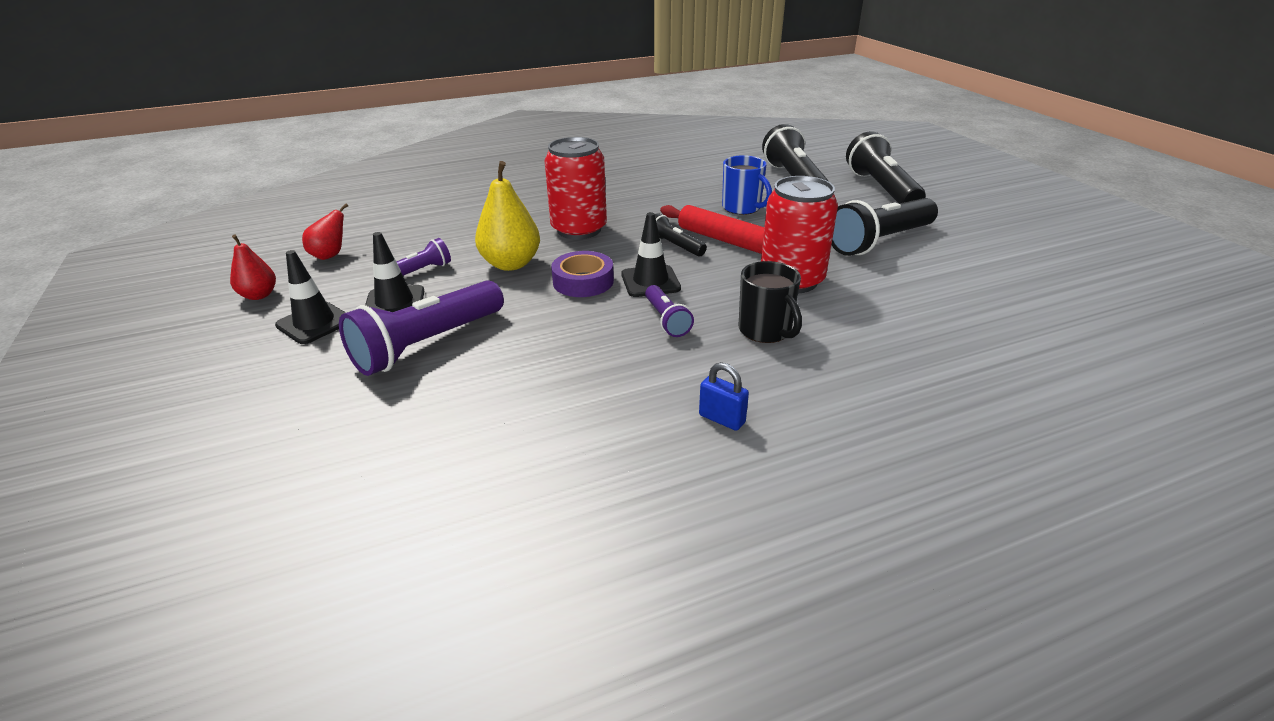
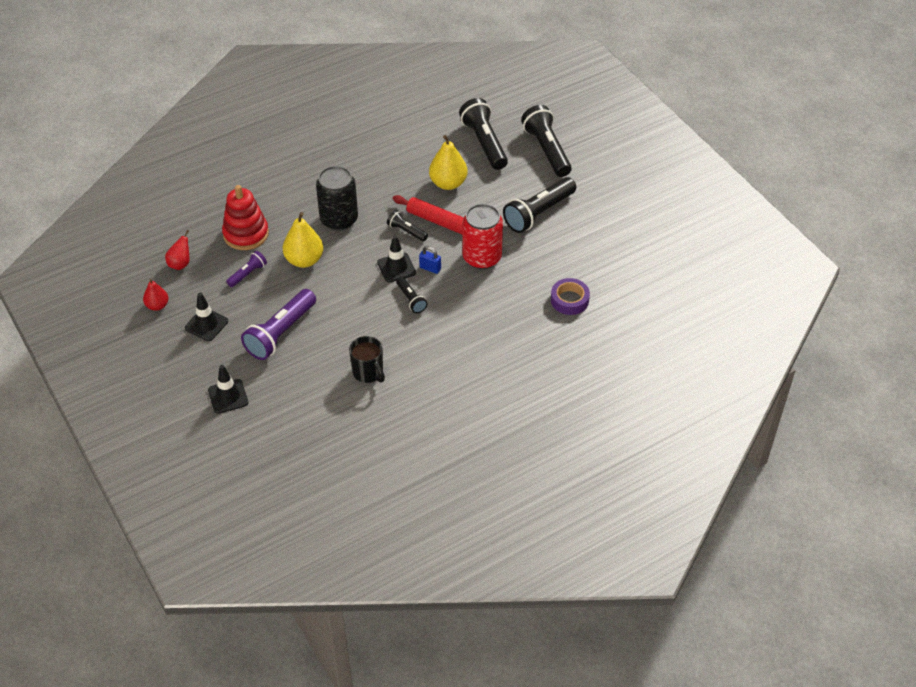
camera: 10 degrees left, 15 degrees up
(394, 303) = (246, 303): black traffic cone -> black traffic cone (228, 396)
(442, 234) = (246, 234): none -> red stacking toy
(579, 229) = (339, 219): red can -> black can
(583, 281) = (355, 272): purple tape -> purple tape (569, 300)
(666, 320) = (411, 299): purple flashlight -> black flashlight
(722, 419) = (447, 364): blue padlock -> blue padlock (430, 268)
(742, 208) = (448, 183): blue mug -> yellow pear
(765, 331) = (467, 302): black mug -> black mug (368, 372)

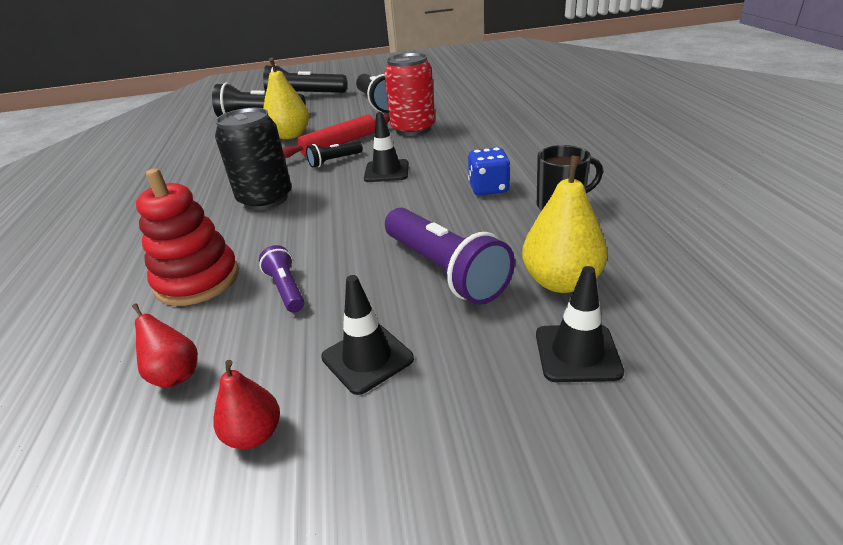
camera: 65 degrees left, 15 degrees down
(304, 260) = (310, 232): yellow pear -> yellow pear (561, 282)
(383, 330) = (488, 188): none -> blue dice
(411, 299) = (446, 168): black flashlight -> none
(430, 268) = (405, 154): blue padlock -> none
(569, 300) = (500, 101): purple tape -> none

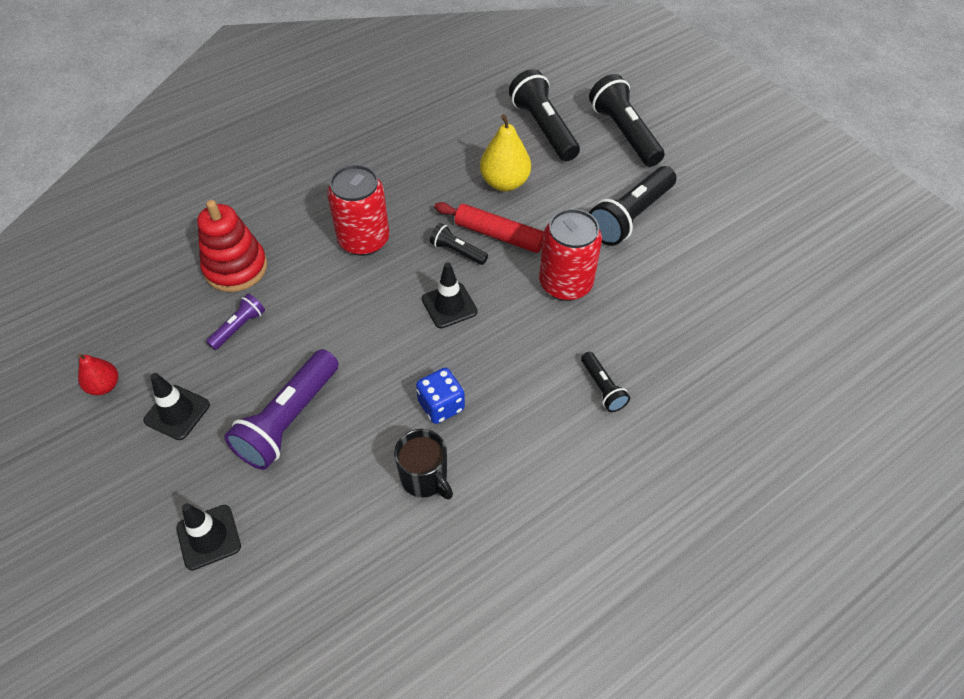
camera: 60 degrees right, 20 degrees up
(175, 375) = (141, 318): red pear -> none
(265, 199) = (364, 240): black can -> red can
(517, 130) = (602, 388): none -> black flashlight
(561, 282) = (293, 507): yellow pear -> none

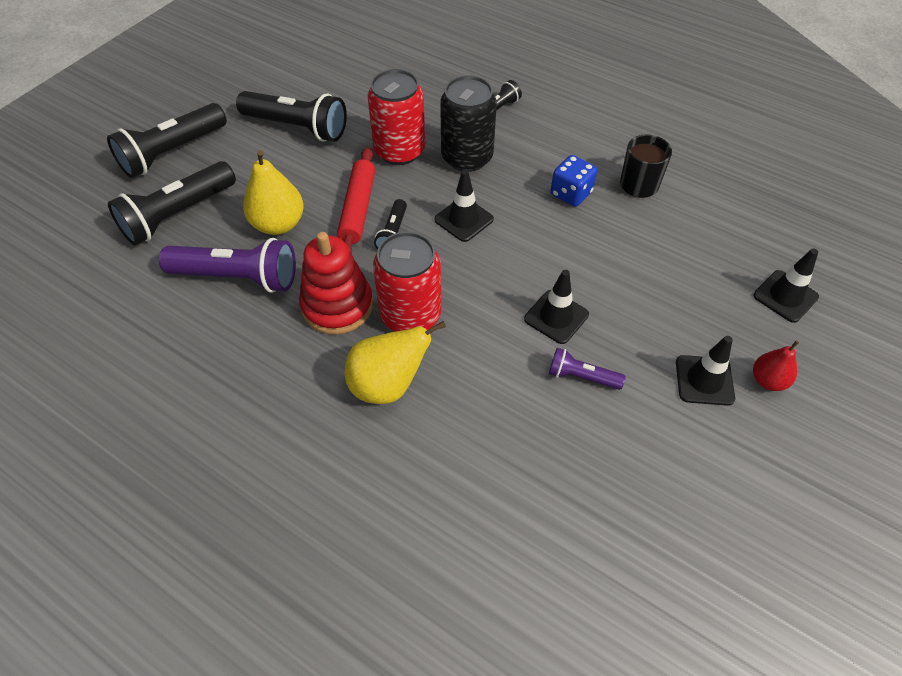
camera: 110 degrees left, 0 degrees up
(104, 386) = (723, 467): red pear -> red pear (768, 380)
(236, 268) = (507, 421): red stacking toy -> red stacking toy (337, 306)
(289, 419) = (651, 289): purple flashlight -> purple flashlight (237, 277)
(304, 333) = (556, 317): none -> black traffic cone
(309, 211) = (388, 385): none -> yellow pear
(533, 335) = (467, 157): none -> black can

